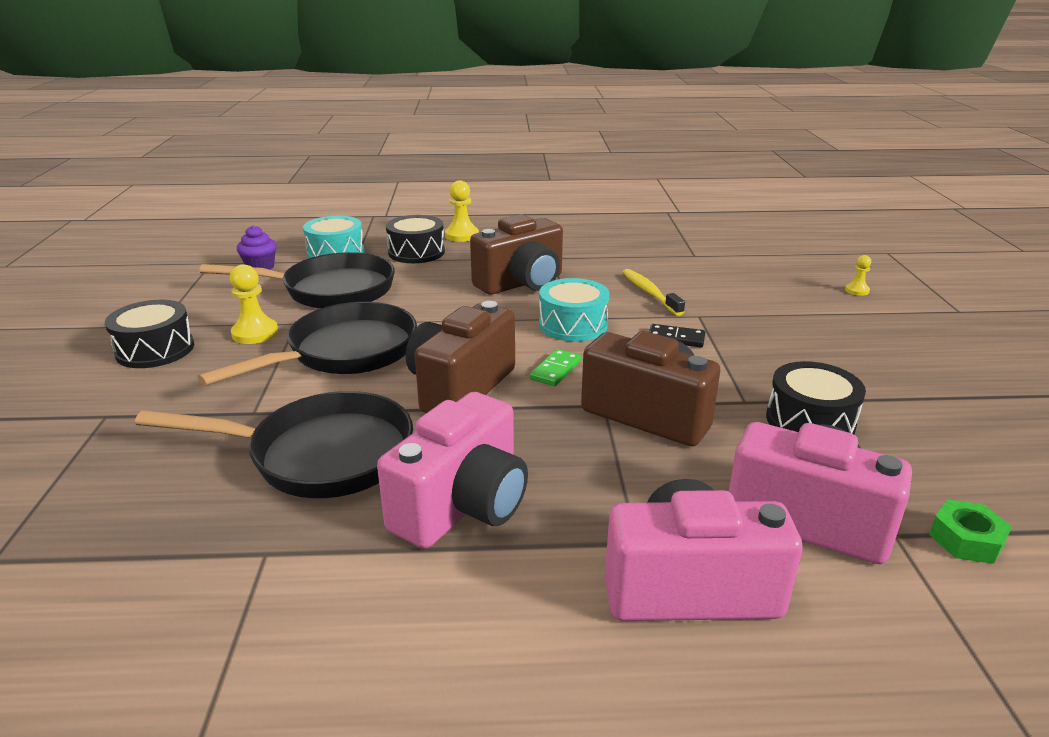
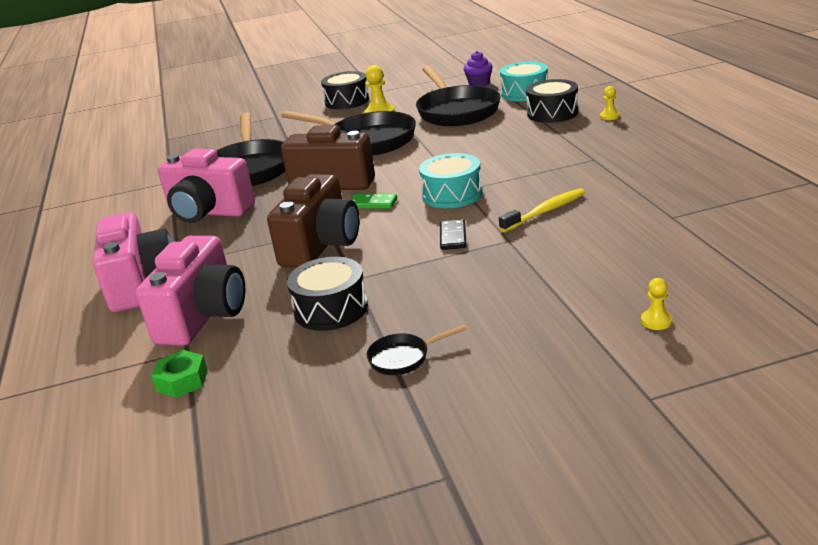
camera: 80 degrees right, 0 degrees up
(461, 235) = (609, 116): yellow pawn -> yellow pawn, size x0.58
(522, 283) = (521, 160): brown camera -> none
(909, 391) = (403, 358): none -> black pan

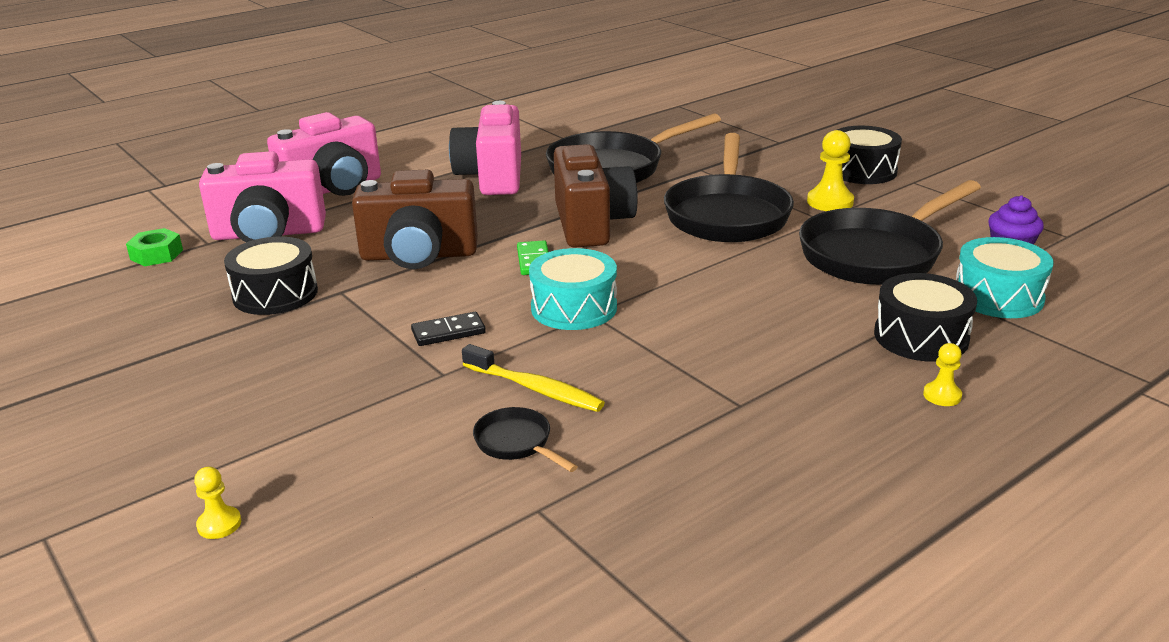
camera: 65 degrees right, 0 degrees up
(403, 358) = (170, 356): black pan -> black pan (517, 443)

